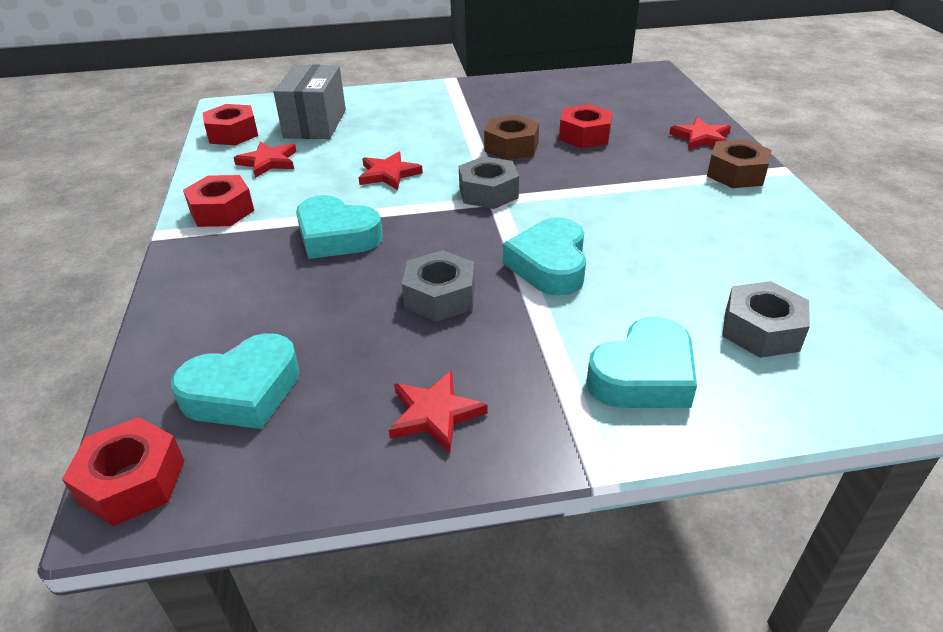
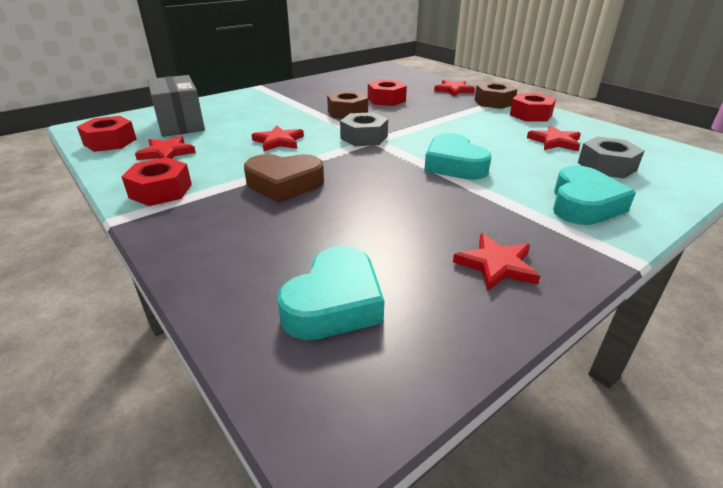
camera: 30 degrees left, 5 degrees down
(132, 481) = (315, 411): red nut -> red nut (530, 115)
(336, 236) = (284, 184): turquoise heart -> brown heart
(440, 296) = (407, 199): grey nut -> none
(738, 267) = (554, 142): none -> red star

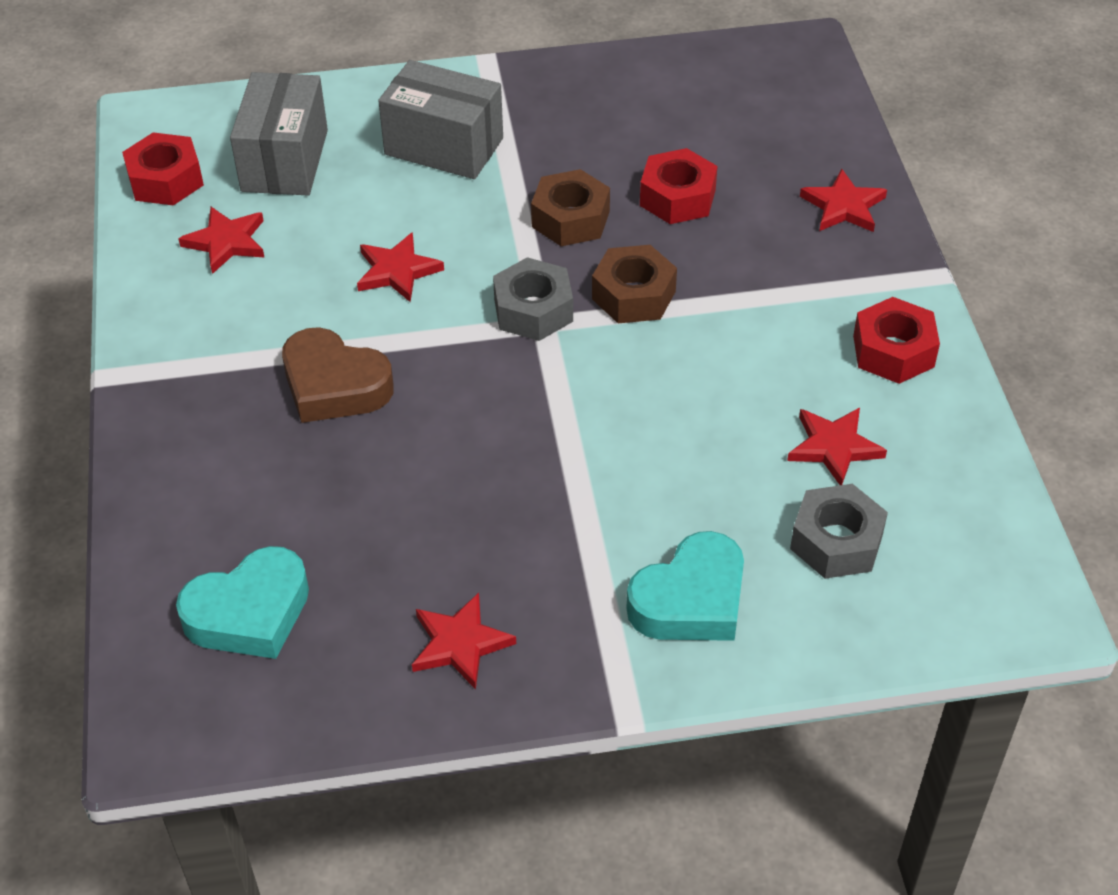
camera: 30 degrees right, 15 degrees up
(160, 191) = (177, 337): red nut -> none
(263, 107) = (444, 146): none -> grey box
(454, 165) = (603, 439): turquoise heart -> none
(494, 102) = (874, 281): brown nut -> brown nut (634, 295)

